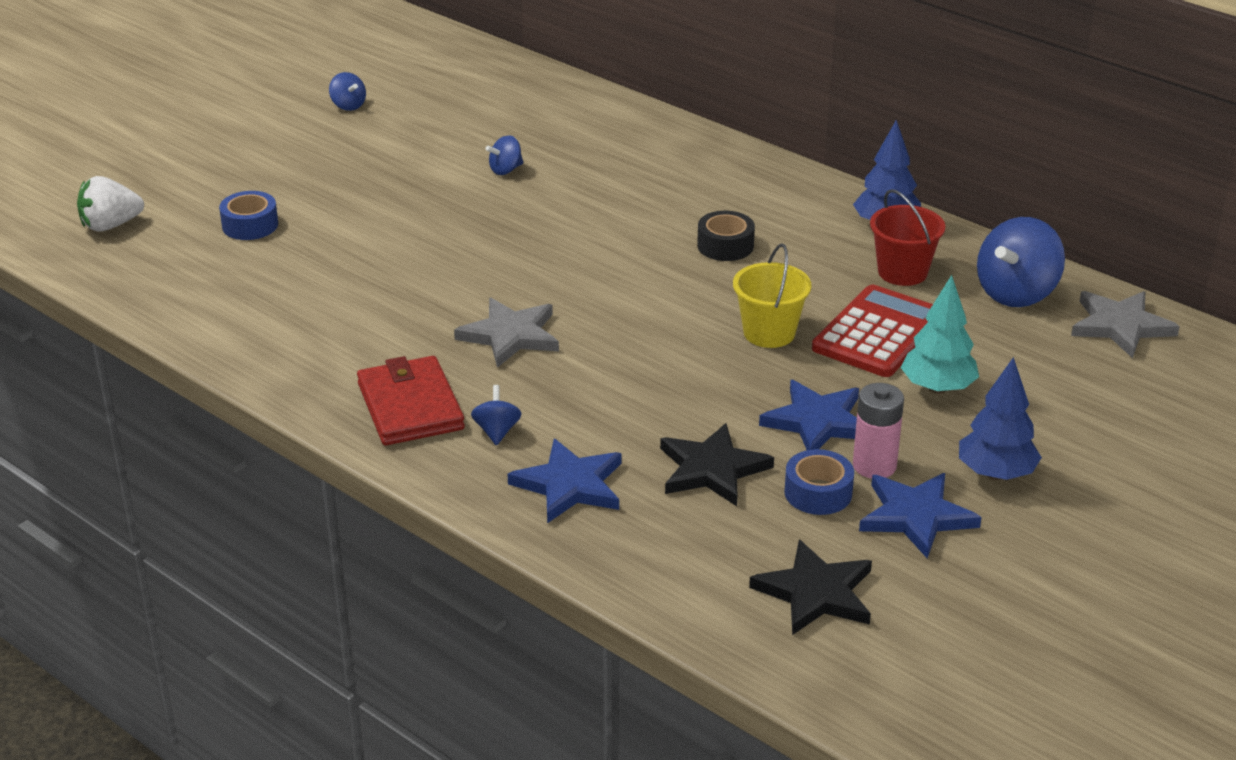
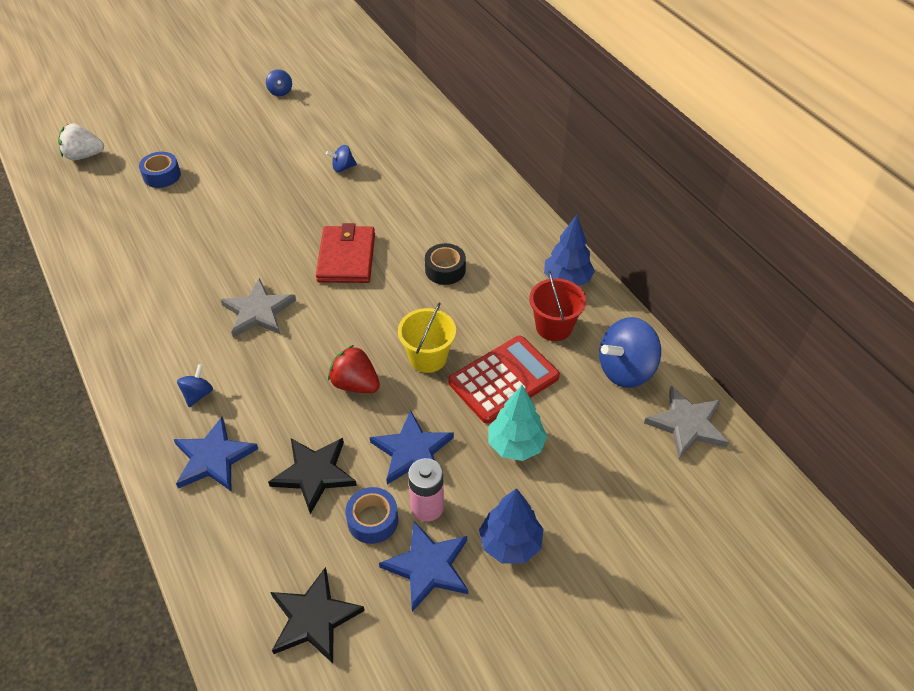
camera: 20 degrees right, 15 degrees up
(410, 406) = (159, 355): red wallet -> red wallet (346, 257)
(697, 377) = (355, 384): none -> red strawberry

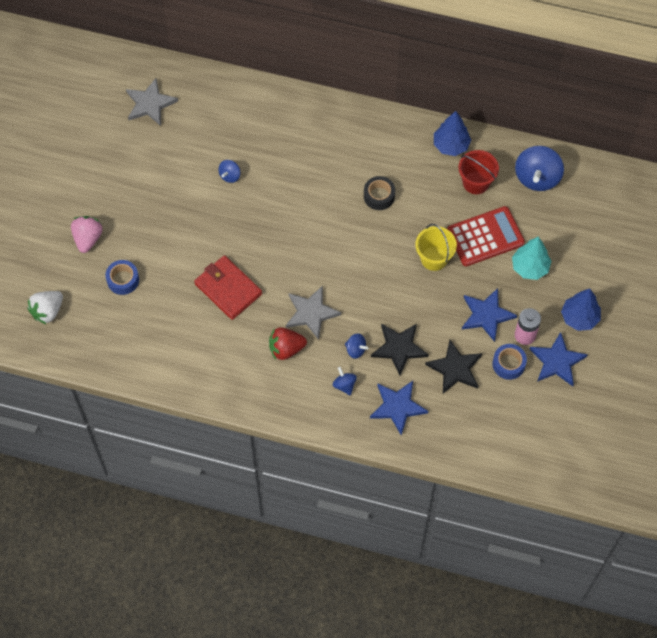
camera: 45 degrees left, 15 degrees up
(182, 133) = (88, 238): none -> pink strawberry
(280, 92) = (105, 149): blue spinning top -> blue spinning top (355, 350)
(314, 618) = (536, 428): black star -> black star (399, 348)
(346, 257) = (315, 236): red wallet -> red wallet (228, 289)
(355, 384) = (416, 306): red strawberry -> red strawberry (286, 349)
(503, 379) = (485, 237): red calculator -> red calculator turned 60 degrees clockwise
(687, 424) = (594, 184): grey star -> grey star (150, 104)

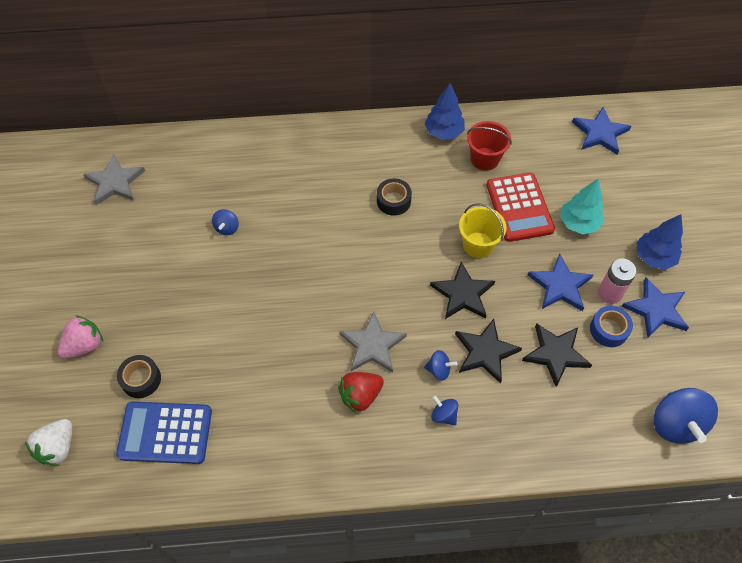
camera: 20 degrees left, 5 degrees down
(88, 238) = (85, 345): pink strawberry -> pink strawberry turned 60 degrees clockwise
(123, 280) = (141, 379): blue tape -> black tape
(129, 327) = (165, 433): none -> blue calculator
(228, 289) = (268, 349): red wallet -> none
(397, 407) = (514, 419): blue star -> blue star (600, 133)
(402, 295) = (463, 294): none -> black star
(485, 237) = (519, 207): red calculator -> red calculator turned 120 degrees clockwise
(537, 177) = (541, 137): blue spinning top -> blue spinning top (675, 424)

